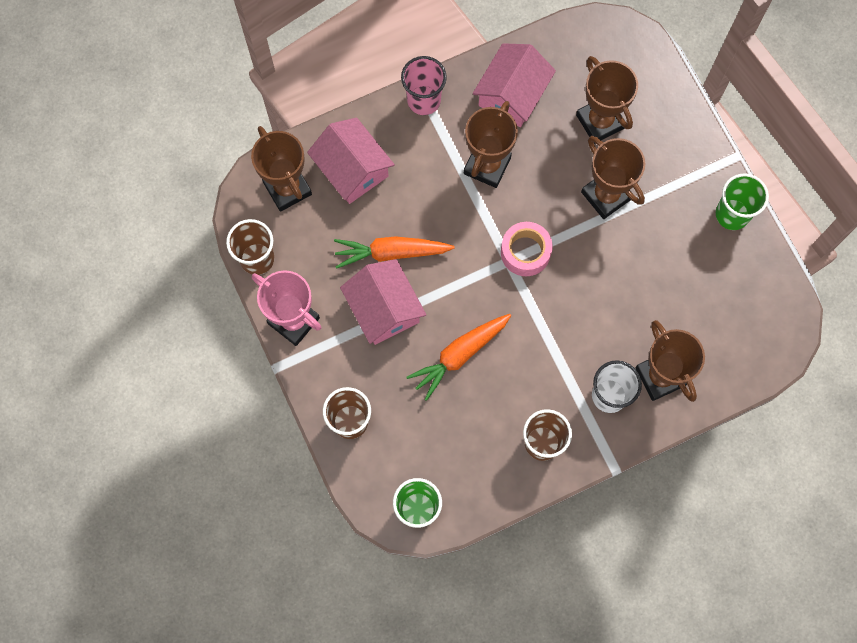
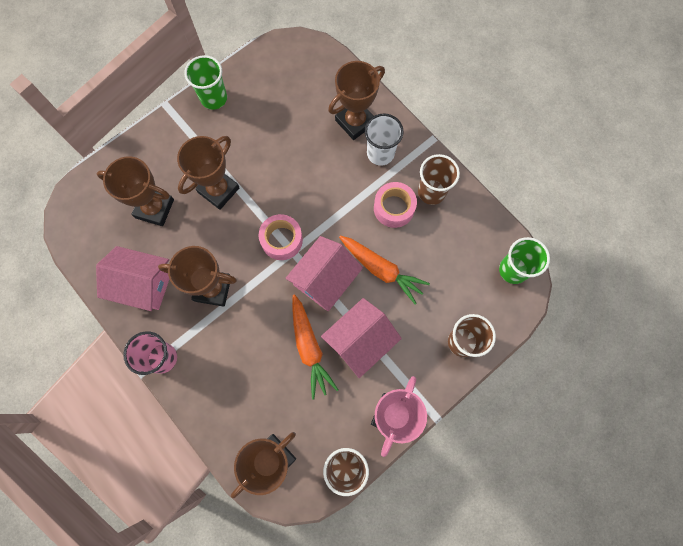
camera: 105 degrees left, 0 degrees up
(352, 169) = (241, 404): pink house -> pink house (325, 279)
(532, 391) = (394, 208): none -> pink tape
(600, 121) = (154, 208): brown trophy -> brown trophy turned 60 degrees clockwise

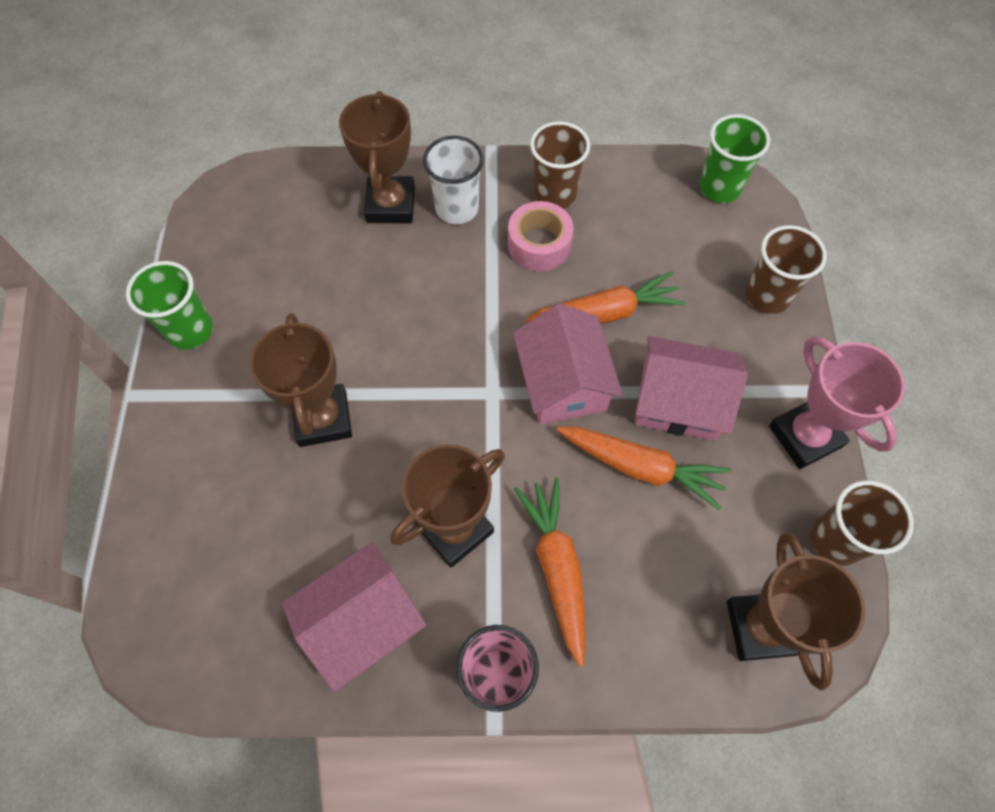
camera: 50 degrees left, 10 degrees down
(154, 208) = (266, 521): brown trophy -> none
(229, 347) = (557, 568): none -> orange carrot
(281, 240) = (465, 394): pink tape -> none
(360, 340) = (678, 402): pink house -> pink house turned 75 degrees counterclockwise

